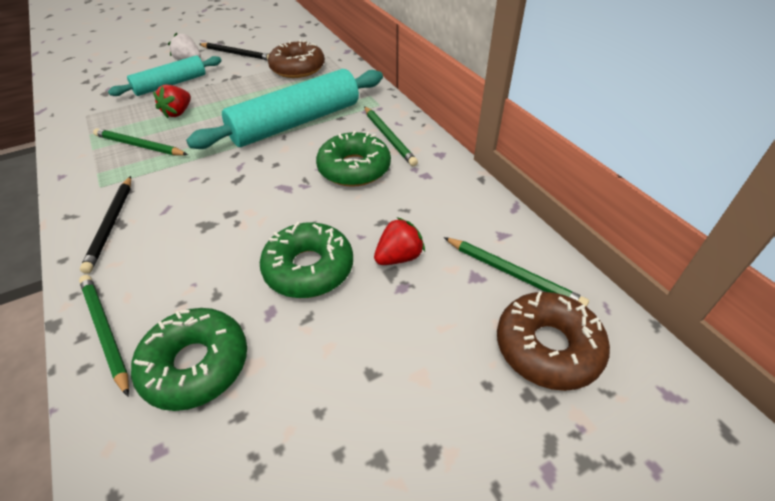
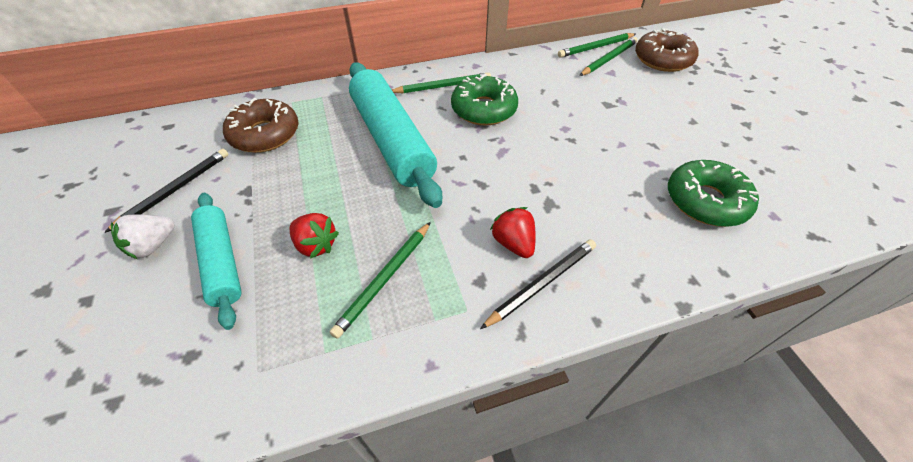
camera: 80 degrees left, 5 degrees up
(106, 332) = (686, 262): green pencil -> green pencil (596, 47)
(111, 224) = (542, 283): black pencil -> black pencil turned 45 degrees counterclockwise
(309, 268) = (606, 141): green donut -> none
(398, 257) = (594, 99): red strawberry -> red strawberry (513, 243)

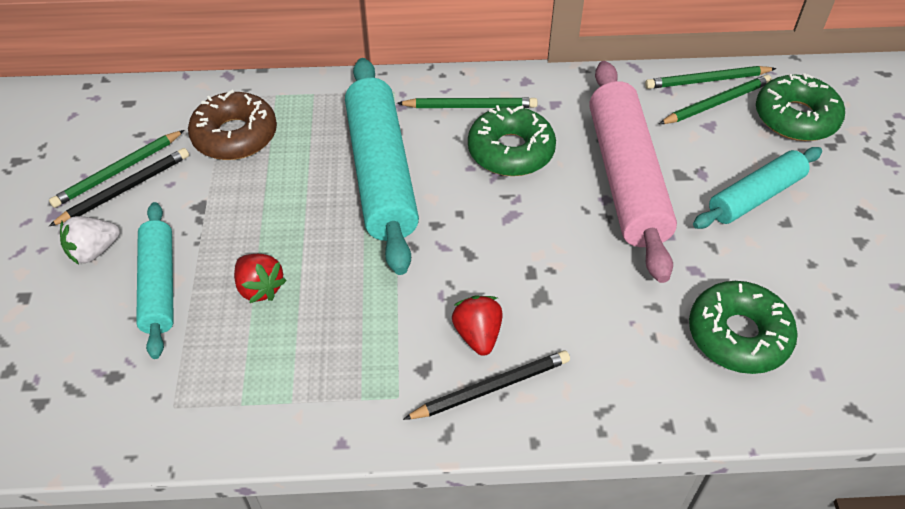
camera: 15 degrees right, 0 degrees up
(385, 278) = (322, 343): green pencil -> green pencil (118, 171)
(573, 112) = (626, 178): none -> pink rolling pin
(662, 59) = (795, 118): brown donut -> green donut
(664, 109) = (755, 197): none -> turquoise rolling pin

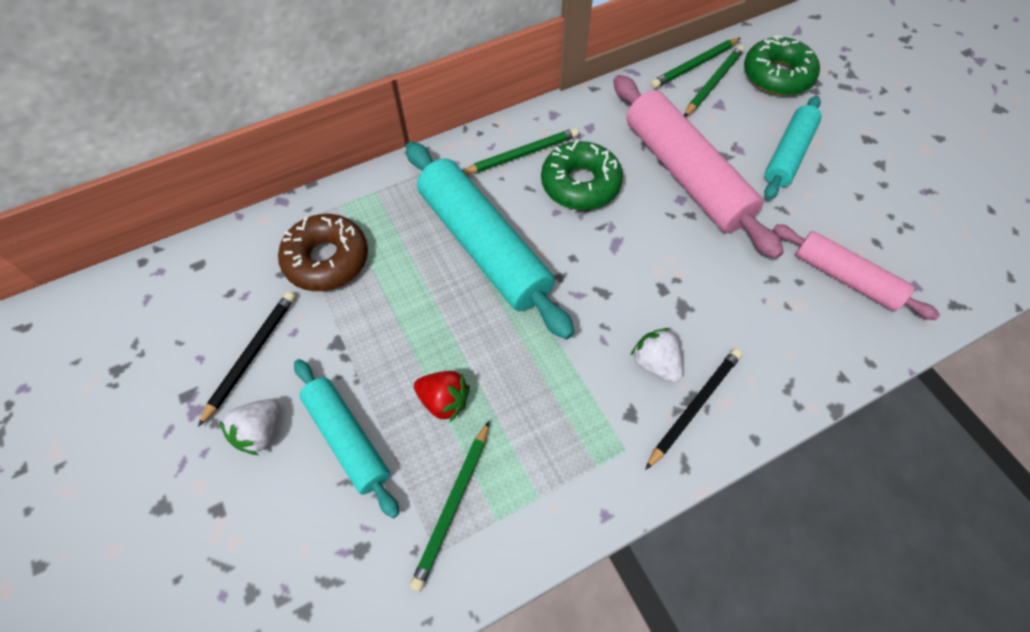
camera: 25 degrees left, 10 degrees up
(118, 171) = (233, 339): green pencil -> green pencil (453, 505)
(478, 335) = (655, 363): red strawberry -> white strawberry
(738, 335) = (845, 278): green donut -> pink rolling pin

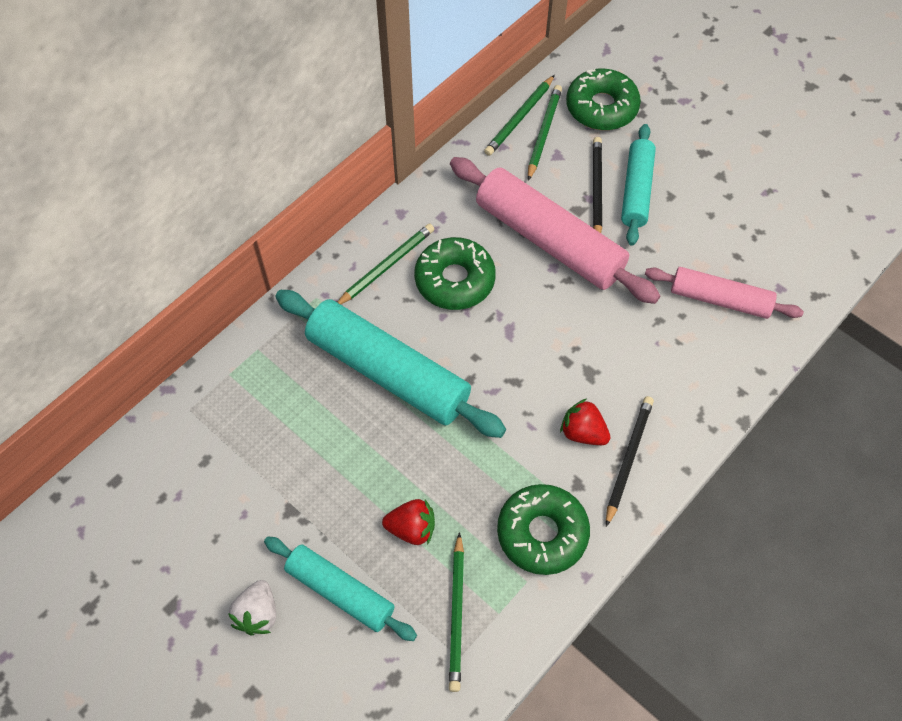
camera: 20 degrees left, 0 degrees up
(251, 355) = (214, 549): black pencil -> black pencil (596, 189)
(327, 259) = (242, 434): brown donut -> none
(574, 452) = (542, 533): none -> green donut
(655, 363) = (583, 432): white strawberry -> red strawberry

